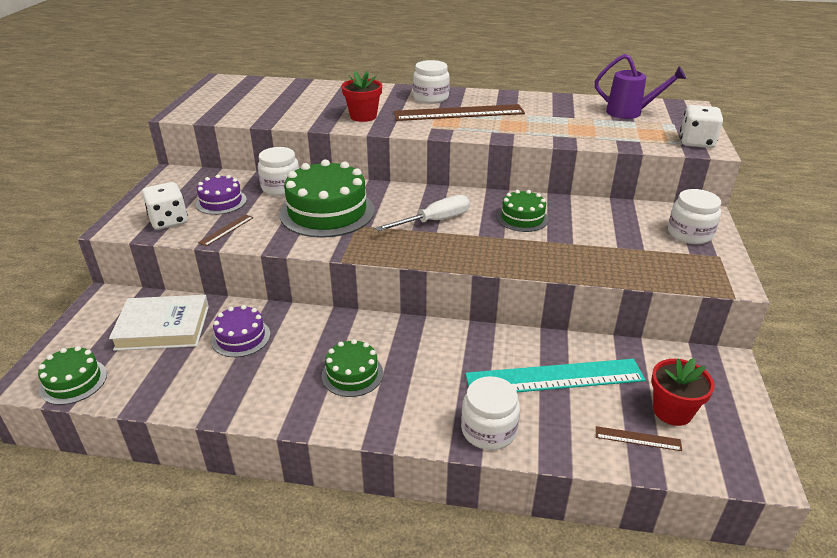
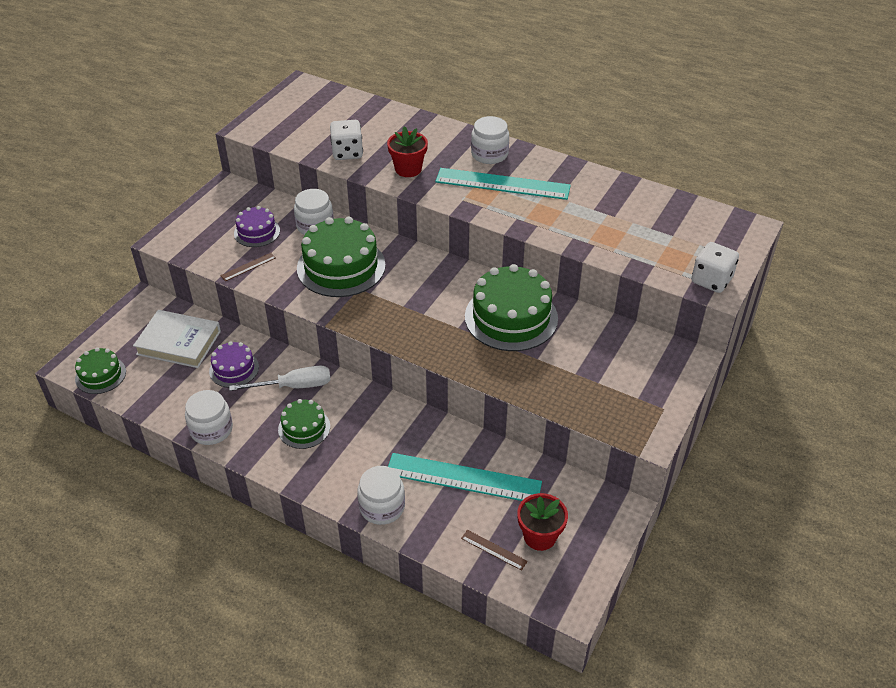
camera: 20 degrees right, 10 degrees up
(169, 221) = (206, 244): white dice -> white dice (347, 152)
(434, 221) = (428, 301): white screwdriver -> white screwdriver (294, 386)
(459, 113) = (502, 184): brown ruler -> turquoise ruler
(522, 218) = (511, 317): green cake -> green cake, size x1.86
(630, 113) = (678, 222): purple watering can -> none
(689, 234) = (657, 376): white jar -> white jar (211, 429)

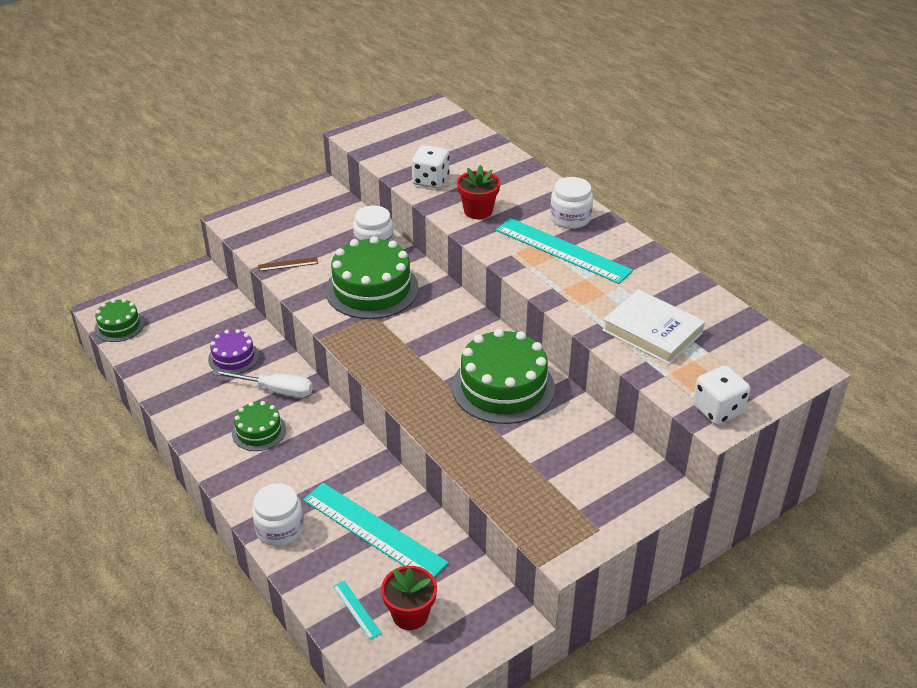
camera: 25 degrees right, 5 degrees down
(179, 343) = (202, 318): white book -> white book (652, 332)
(211, 429) = (178, 404): white jar -> none
(257, 232) = (317, 235): purple cake -> none
(494, 550) = (356, 609): brown ruler -> turquoise ruler

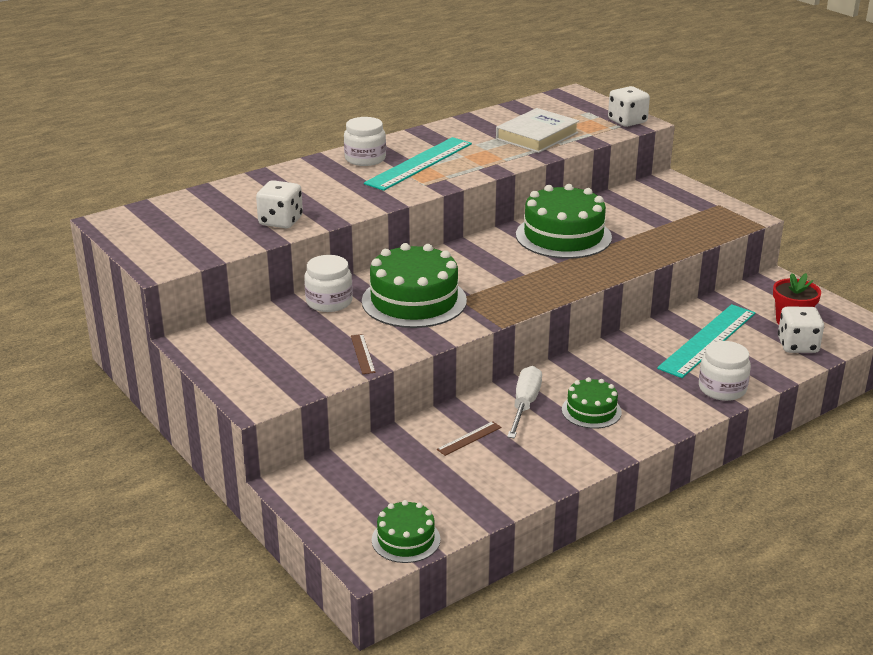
camera: 90 degrees left, 10 degrees down
(233, 357) = (469, 438): purple cake -> brown ruler
(356, 609) = (797, 345): turquoise ruler -> white dice
(478, 211) = (346, 198): red flower pot -> none

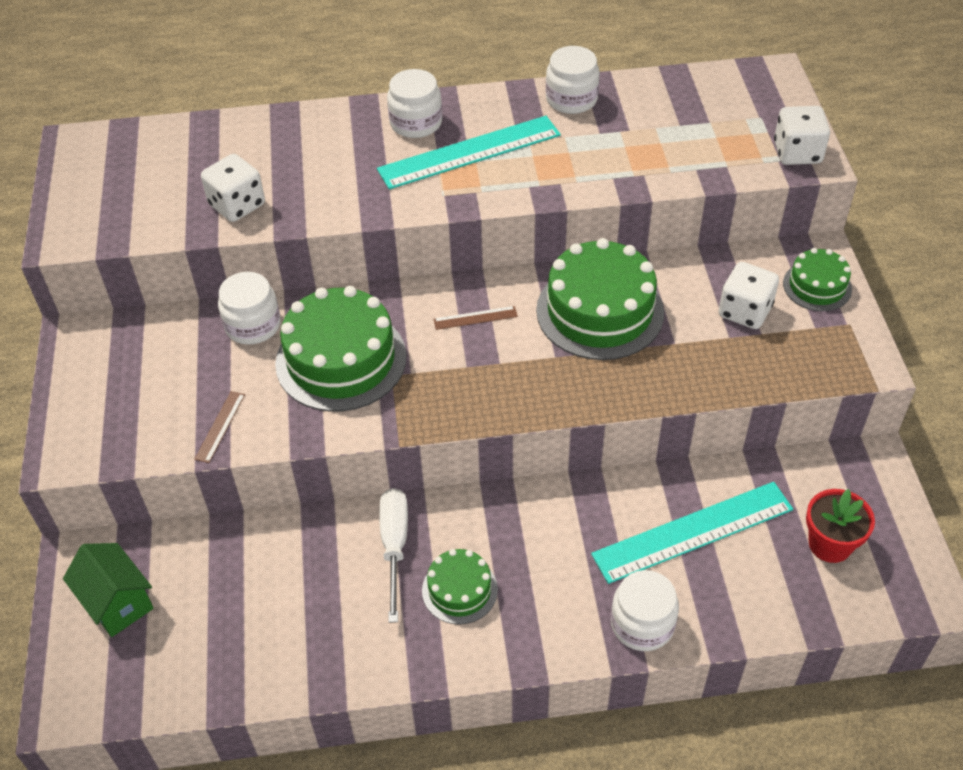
camera: 30 degrees right, 20 degrees up
(351, 496) = (117, 603): none -> green house
(406, 539) = (120, 694): green cake -> green cake (817, 286)
(459, 128) = (571, 99): none -> white jar
(469, 438) = (296, 572): brown ruler -> brown ruler (475, 318)
(524, 405) = (394, 546): white screwdriver -> white screwdriver turned 45 degrees counterclockwise
(537, 136) = (654, 145): white book -> none
(797, 345) = (802, 591): white dice -> white dice (745, 311)

